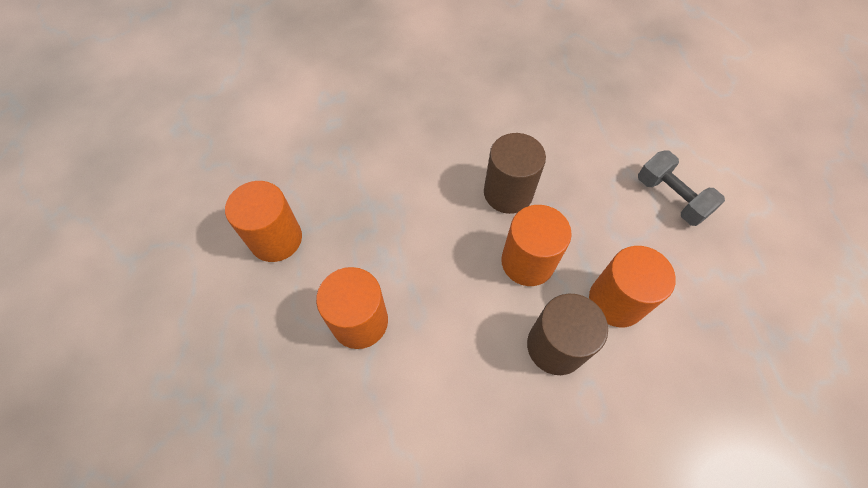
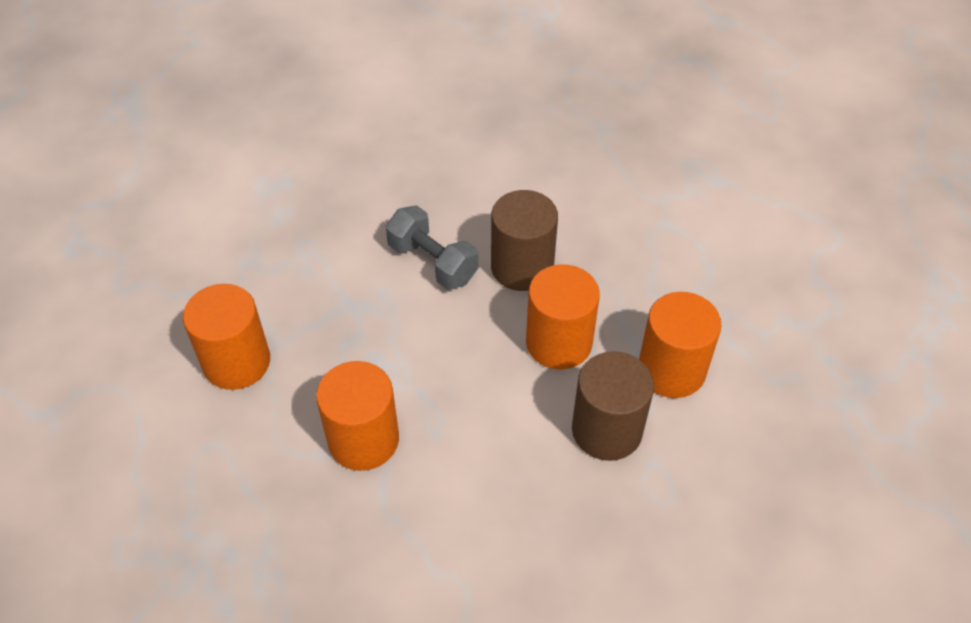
camera: 10 degrees left, 10 degrees down
(670, 198) = (720, 246): grey dumbbell -> grey dumbbell (432, 262)

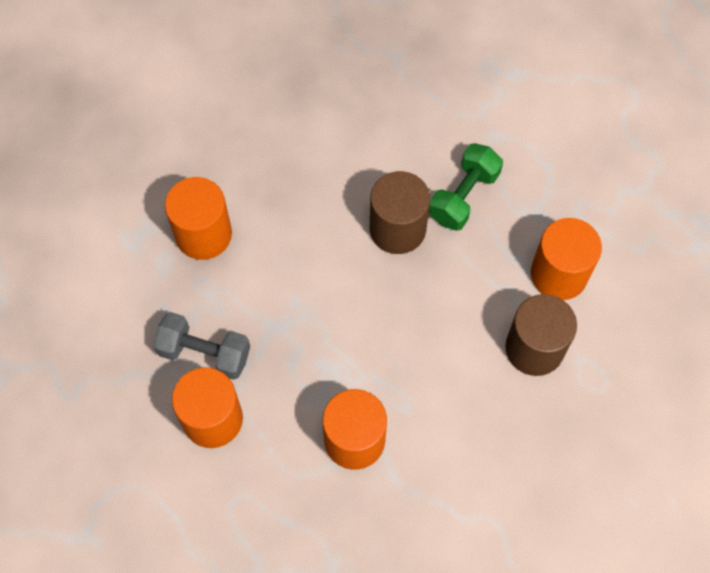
camera: 25 degrees left, 15 degrees up
(432, 262) = (321, 255): grey dumbbell -> grey dumbbell (204, 353)
(559, 342) = (461, 287): orange cylinder -> orange cylinder (203, 234)
(606, 263) = (463, 196): none -> green dumbbell

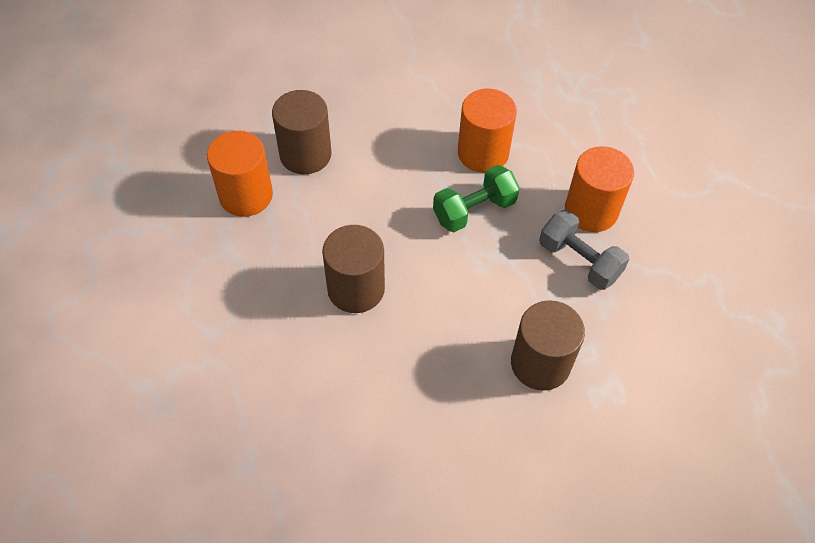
camera: 155 degrees left, 10 degrees down
(203, 234) = (540, 363): orange cylinder -> brown cylinder
(463, 196) = (278, 290): green dumbbell -> green dumbbell (474, 210)

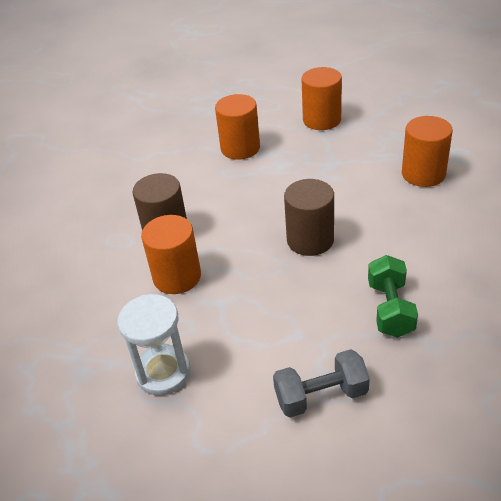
camera: 55 degrees left, 15 degrees down
(121, 245) = (163, 372): none -> white hourglass
(474, 210) = (284, 166): green dumbbell -> green dumbbell (390, 309)
(540, 363) = (423, 174): brown cylinder -> orange cylinder
(579, 261) = (356, 136): grey dumbbell -> grey dumbbell (321, 396)

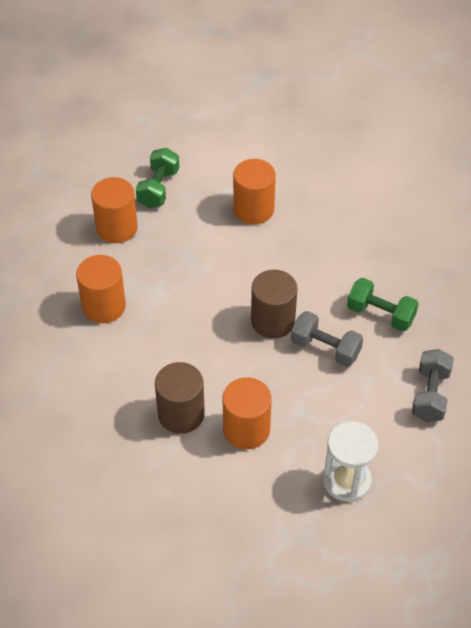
camera: 65 degrees left, 10 degrees up
(310, 288) = (325, 348): none -> grey dumbbell
(384, 119) = (158, 188): none -> green dumbbell

